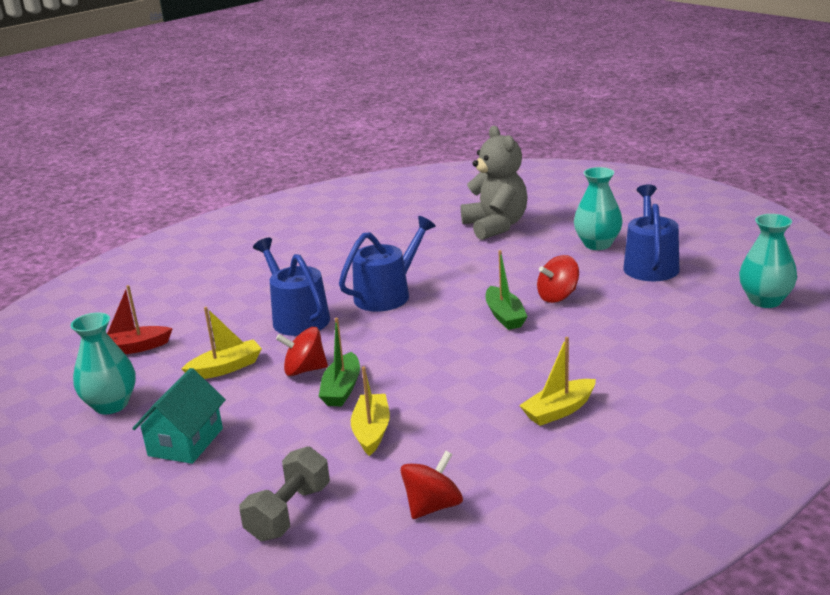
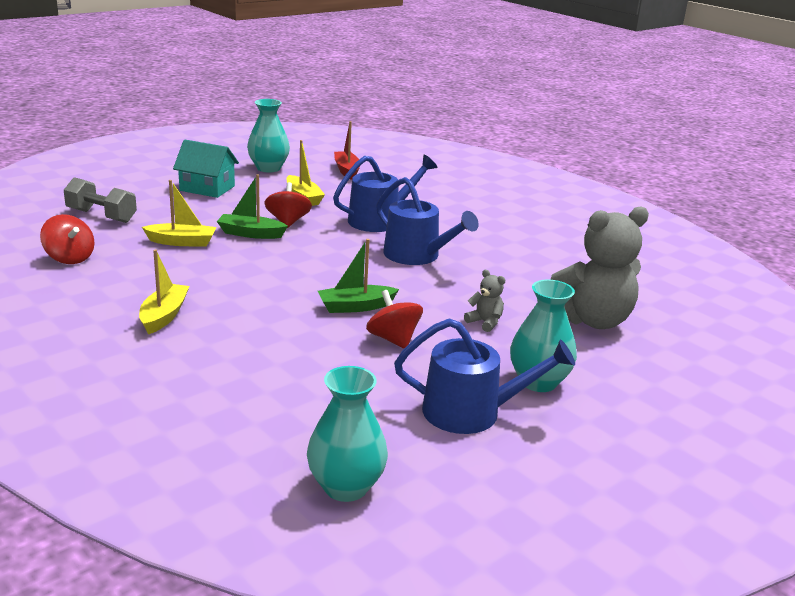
camera: 85 degrees right, 0 degrees up
(514, 263) = (485, 322): none -> grey teddy bear
(559, 410) = (164, 316): yellow boat -> yellow boat turned 45 degrees clockwise

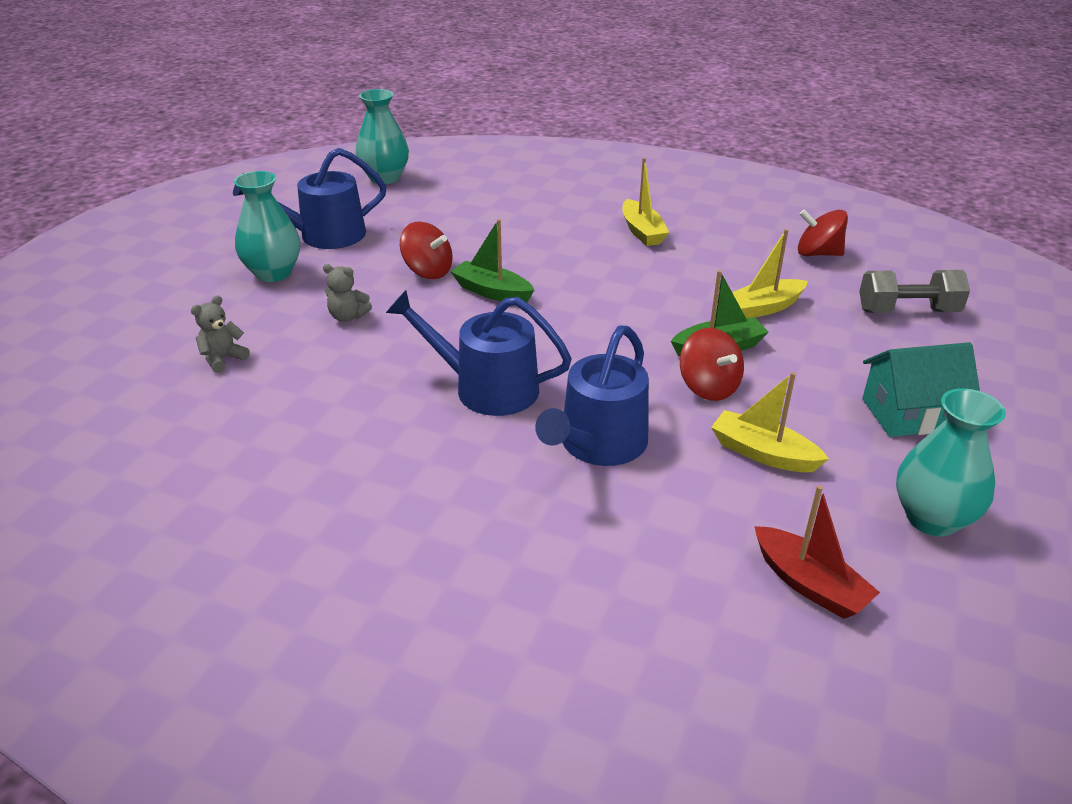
camera: 155 degrees right, 10 degrees up
(356, 307) = (492, 292): green boat -> green boat turned 105 degrees counterclockwise
(592, 320) = (223, 359): grey teddy bear -> grey teddy bear, size x0.42

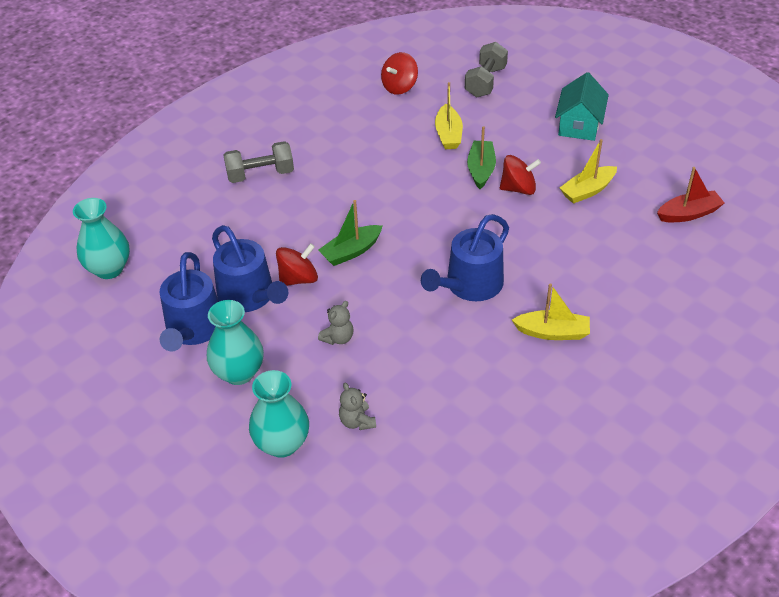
camera: 65 degrees left, 10 degrees up
(575, 211) = (260, 174): none -> grey dumbbell
(598, 444) = (551, 252): blue watering can -> blue watering can (249, 296)
(642, 232) = (316, 152): yellow boat -> yellow boat (552, 332)
(932, 518) = (660, 155): turquoise vase -> turquoise vase (282, 443)

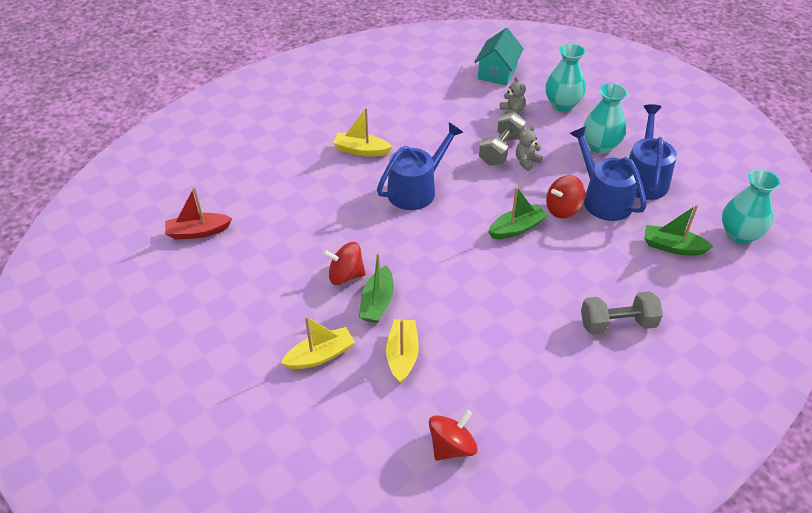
camera: 175 degrees left, 0 degrees up
(186, 248) = (672, 247): none -> green boat
(485, 82) = (335, 441): grey dumbbell -> grey dumbbell (501, 150)
(579, 125) = (248, 351): turquoise house -> turquoise house (497, 72)
(587, 190) = (278, 265): yellow boat -> yellow boat (320, 355)

